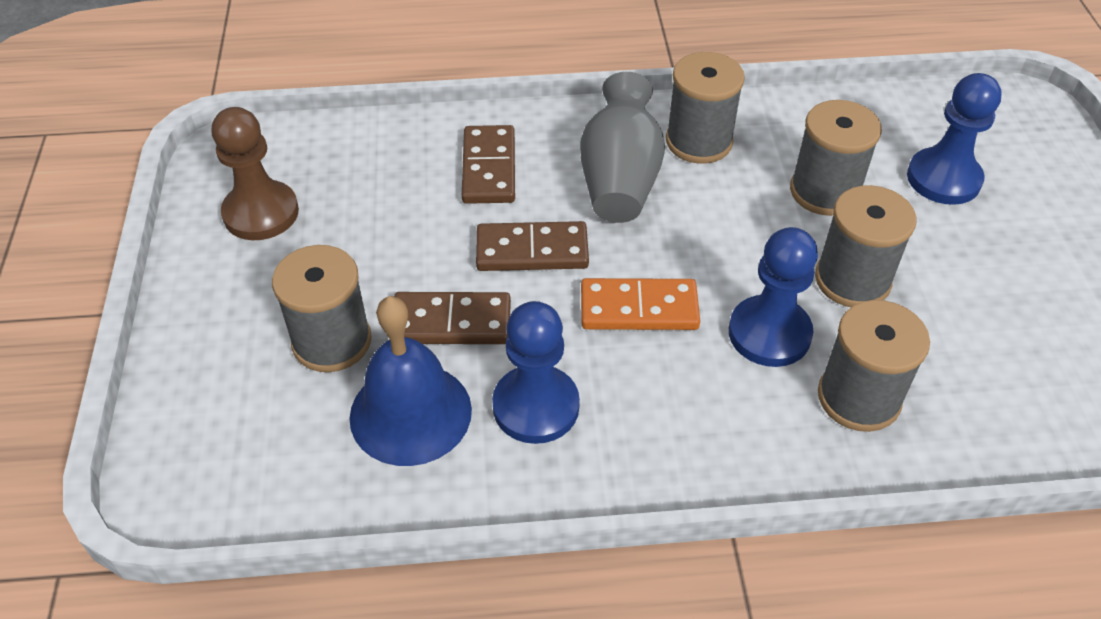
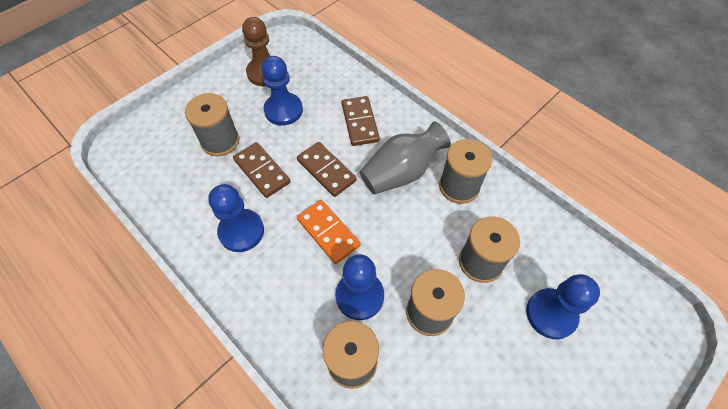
camera: 50 degrees right, 10 degrees up
(364, 234) = (283, 110): none -> blue pawn
(410, 413) = (205, 191): blue bell -> none
(489, 168) = (360, 122): brown domino -> brown domino turned 60 degrees counterclockwise

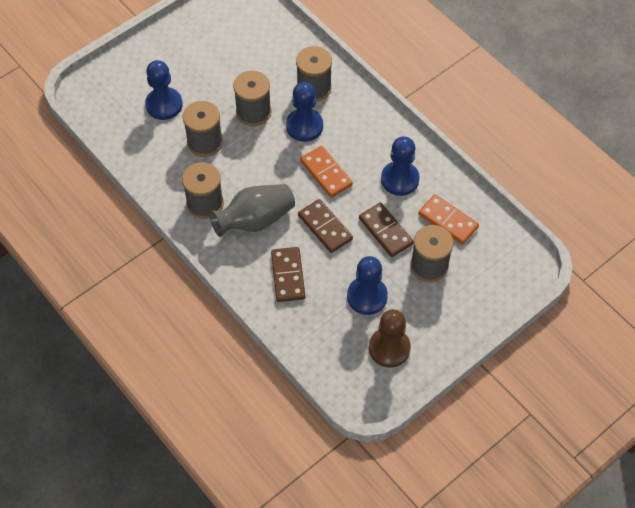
camera: 175 degrees left, 0 degrees up
(193, 187) = (448, 221): none -> orange domino

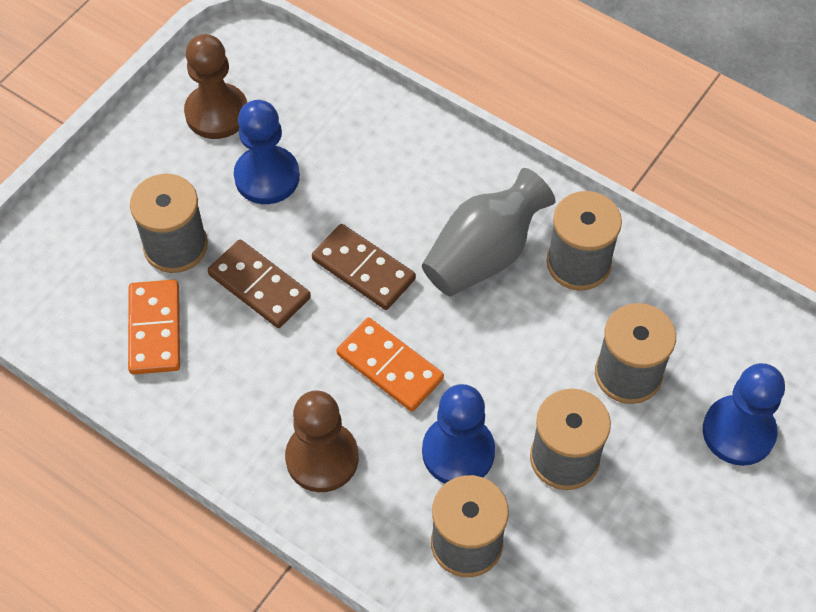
camera: 165 degrees right, 0 degrees up
(288, 276) = (400, 180): brown domino -> none
(372, 138) = (322, 458): none -> brown pawn
(400, 179) = (253, 386): blue pawn -> none
(448, 221) = (154, 329): orange domino -> orange domino turned 60 degrees clockwise

